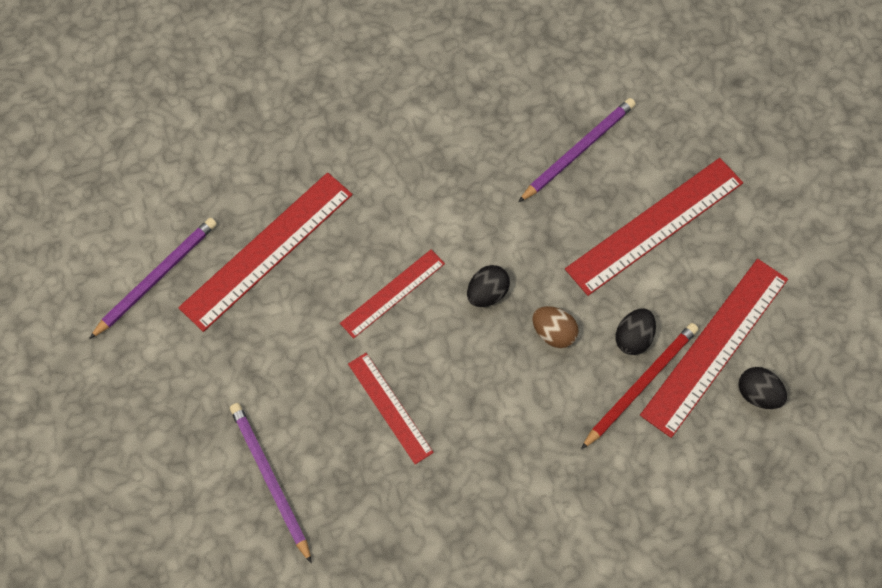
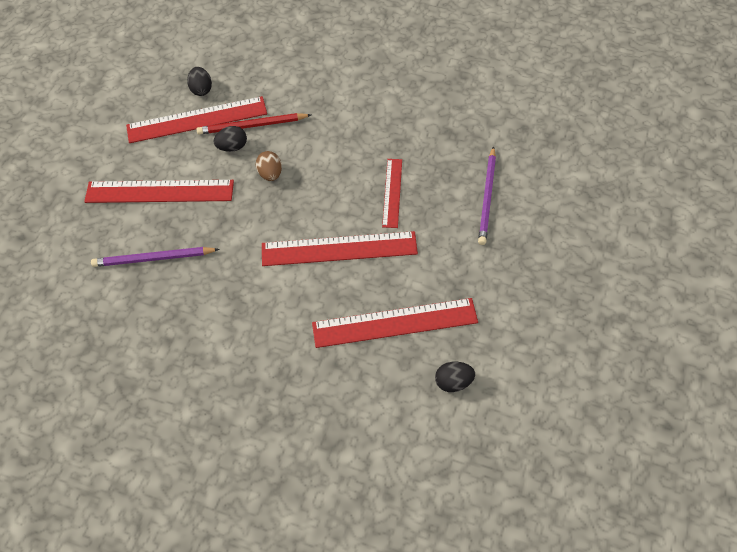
camera: 140 degrees left, 10 degrees down
(156, 277) = (479, 352): purple pencil -> none
(392, 293) = (339, 249): red ruler -> red ruler, size x1.73
(487, 293) = (285, 215): black egg -> black egg (453, 383)

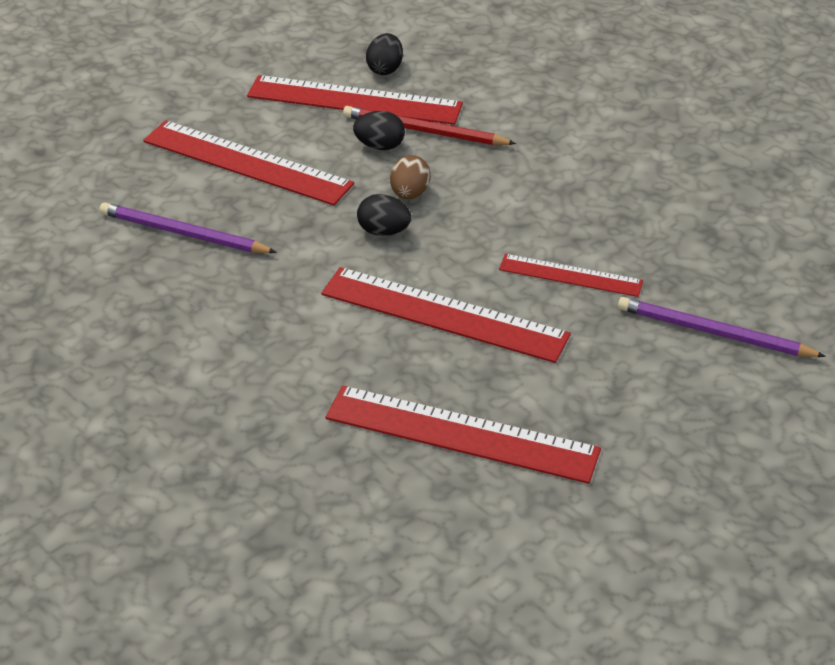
camera: 25 degrees right, 15 degrees down
(392, 192) = (570, 275): red ruler -> red ruler turned 75 degrees clockwise
(453, 383) = (498, 544): black egg -> black egg (383, 231)
(487, 198) = (714, 333): purple pencil -> purple pencil turned 75 degrees clockwise

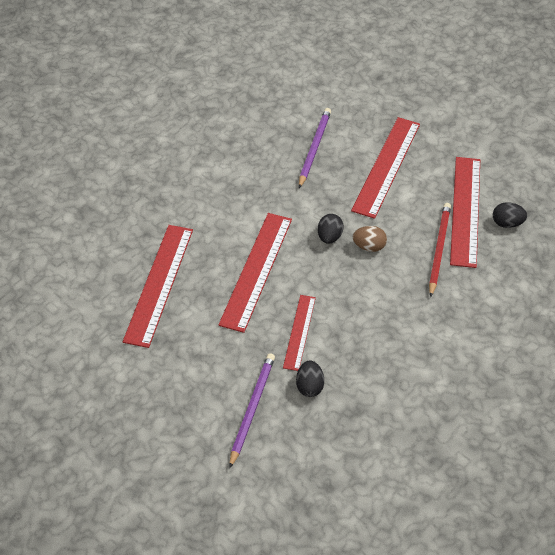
camera: 85 degrees right, 10 degrees up
(380, 146) = (417, 228): black egg -> black egg (309, 386)

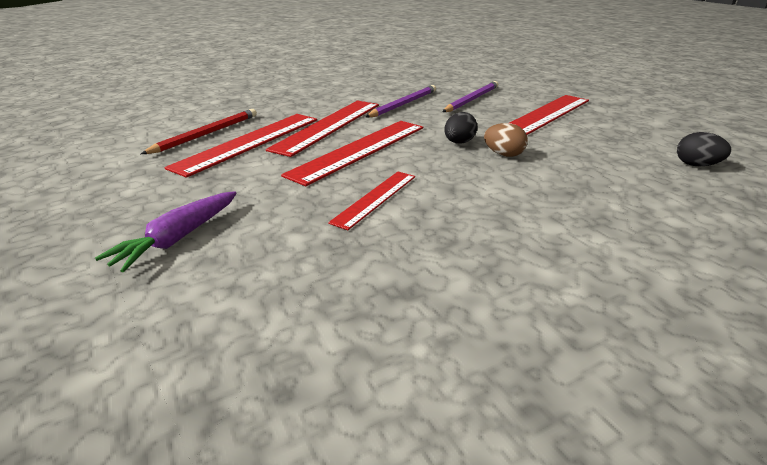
camera: 20 degrees right, 20 degrees down
(198, 411) = (178, 238): none -> purple carrot
(252, 409) = (250, 252): purple pencil -> purple pencil (403, 104)
(309, 386) = (352, 248): black egg -> none
(439, 249) = (596, 169): red pencil -> red pencil (207, 134)
(465, 210) = (637, 150): red ruler -> red ruler (328, 126)

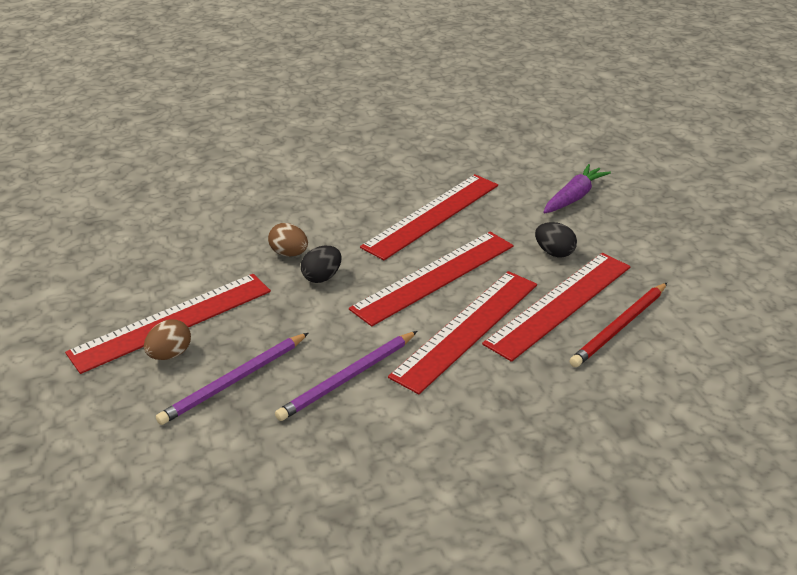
camera: 170 degrees left, 5 degrees up
(375, 198) = (432, 215): red ruler -> red ruler, size x1.73
(524, 105) = (170, 354): none -> brown egg
(696, 165) = (125, 222): black egg -> black egg (554, 252)

